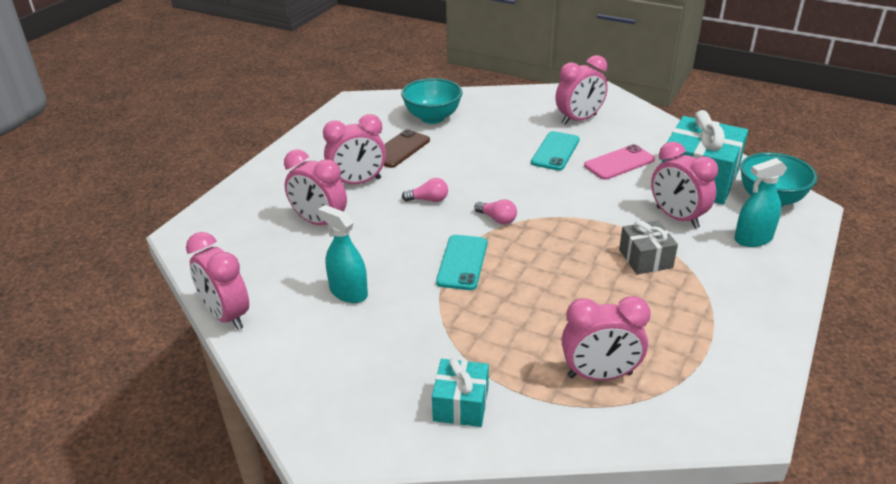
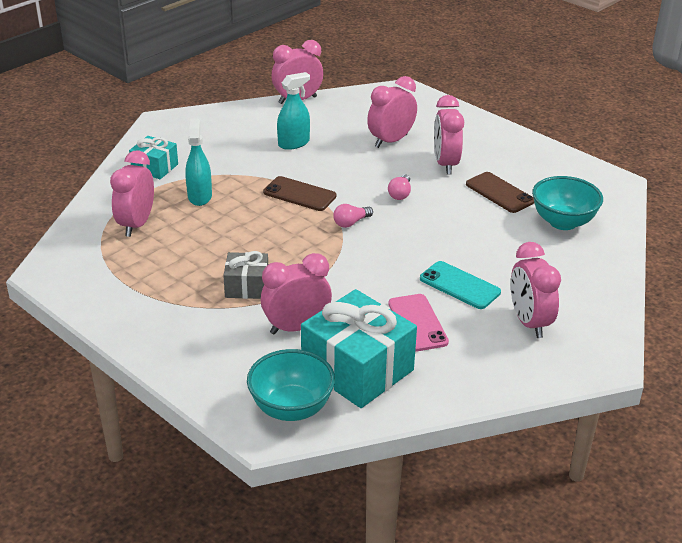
camera: 105 degrees right, 0 degrees up
(462, 262) = (299, 194): turquoise phone -> brown phone
(753, 239) = (234, 364): turquoise spray bottle -> turquoise spray bottle (199, 196)

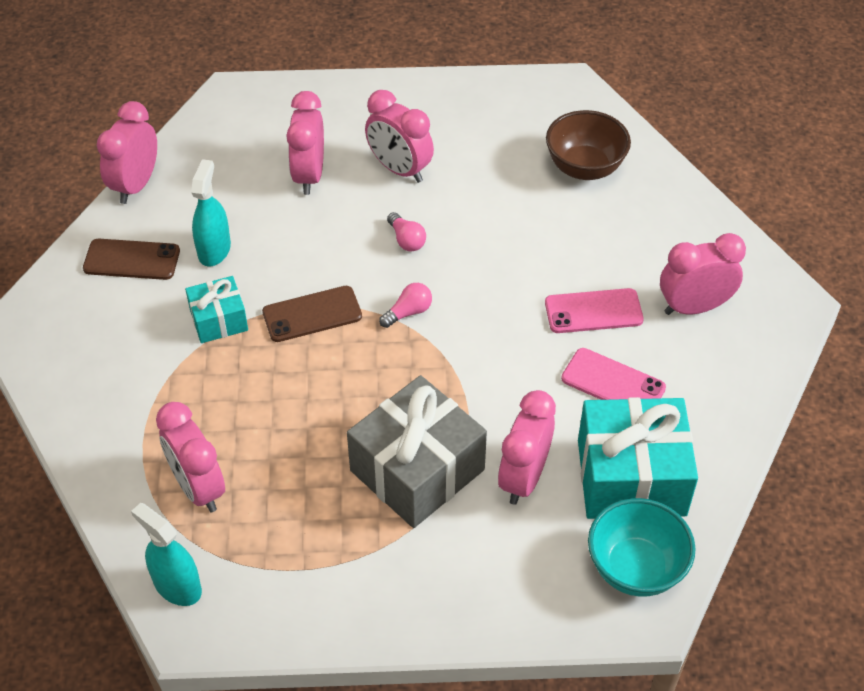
camera: 45 degrees left, 15 degrees up
(155, 167) = (107, 396): turquoise gift -> turquoise gift (219, 320)
(199, 196) = (213, 397): turquoise spray bottle -> turquoise spray bottle (177, 586)
(247, 286) = (417, 470): grey gift -> grey gift, size x1.87
(351, 223) = (408, 312): pink light bulb -> pink light bulb turned 135 degrees counterclockwise
(459, 285) = (593, 311): turquoise phone -> pink phone
(499, 193) = (491, 171): brown phone -> brown phone (132, 260)
(529, 322) = (694, 307): pink clock -> pink clock turned 135 degrees clockwise
(563, 222) = (584, 168): turquoise bowl -> brown bowl

